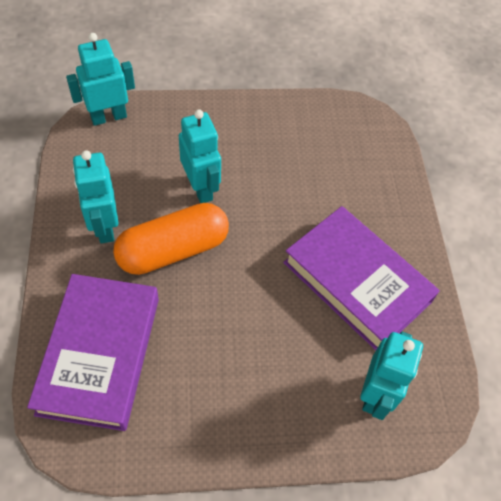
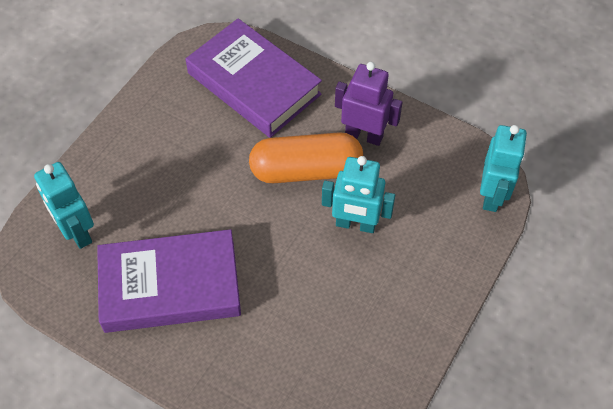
camera: 130 degrees right, 0 degrees up
(104, 227) = (364, 135): turquoise robot -> purple robot
(173, 250) = (306, 170): orange capsule -> orange capsule turned 75 degrees clockwise

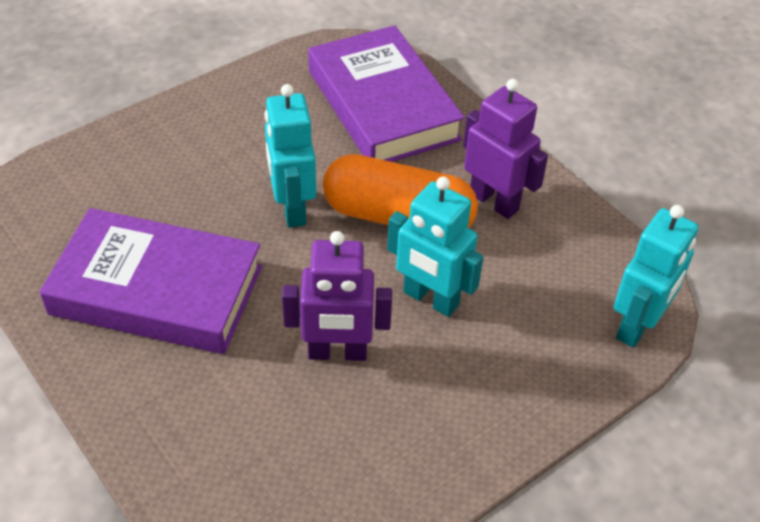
camera: 20 degrees right, 10 degrees down
(77, 232) = (82, 195): turquoise robot -> turquoise robot (292, 208)
(314, 286) = (337, 353): none -> purple robot

